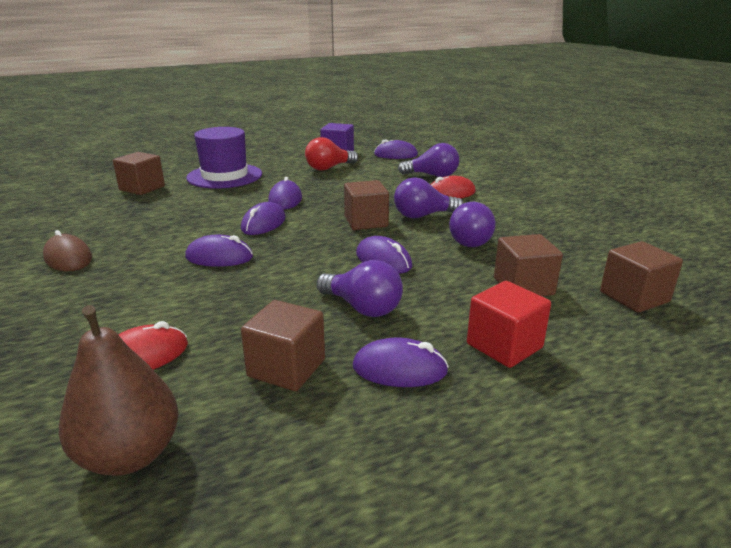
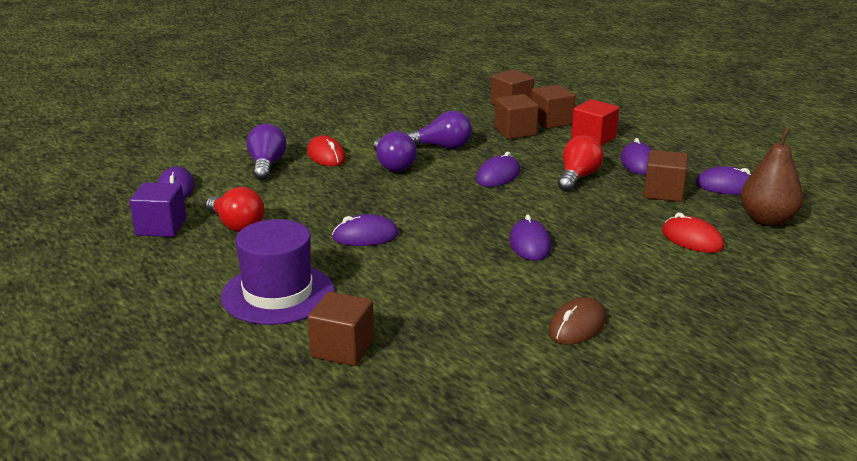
camera: 100 degrees left, 0 degrees up
(263, 223) = (441, 237): purple mouse -> purple mouse (726, 186)
(362, 308) = (578, 177): purple light bulb -> red light bulb
(366, 222) = (417, 189): brown cube -> brown cube (551, 121)

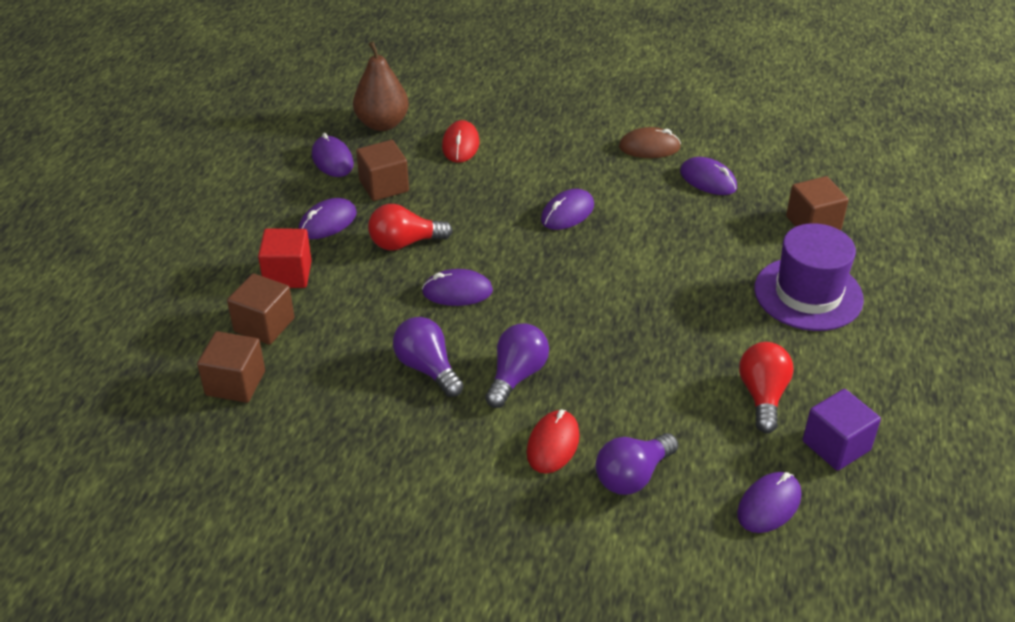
camera: 130 degrees left, 15 degrees up
(365, 236) = (671, 304): purple mouse -> purple mouse (708, 180)
(515, 132) = (325, 337): brown cube -> none

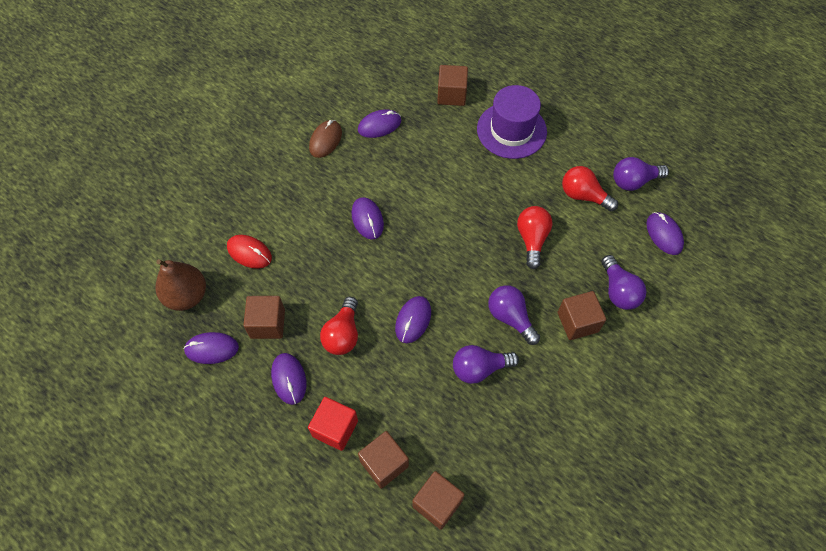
camera: 65 degrees left, 20 degrees up
(553, 444) = (577, 322): red mouse -> brown cube
(649, 363) = (532, 239): none -> red light bulb
(836, 445) = (634, 181): purple cube -> purple light bulb

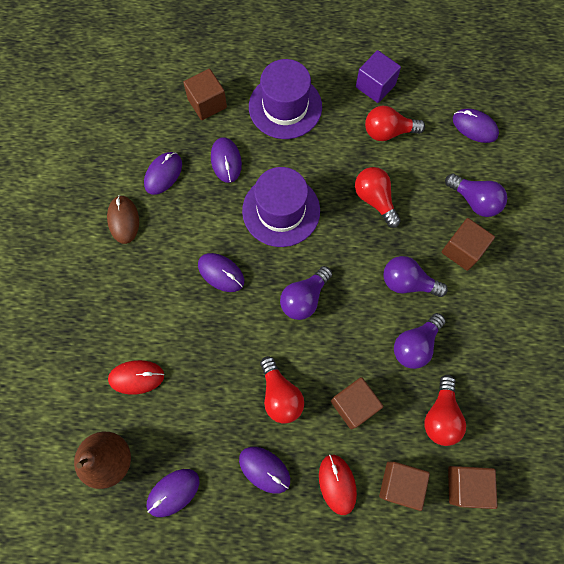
camera: 35 degrees left, 10 degrees up
(267, 324) = (206, 433): brown cube -> brown cube (354, 405)
(335, 428) = (337, 484): red cube -> red mouse
(413, 320) = (330, 340): purple mouse -> purple mouse (226, 161)
(449, 203) = (281, 210): none -> purple hat
(458, 436) = (441, 415): none -> red light bulb
(599, 155) = (375, 86): none -> purple cube
(634, 181) = (419, 93): purple light bulb -> purple light bulb (304, 298)

